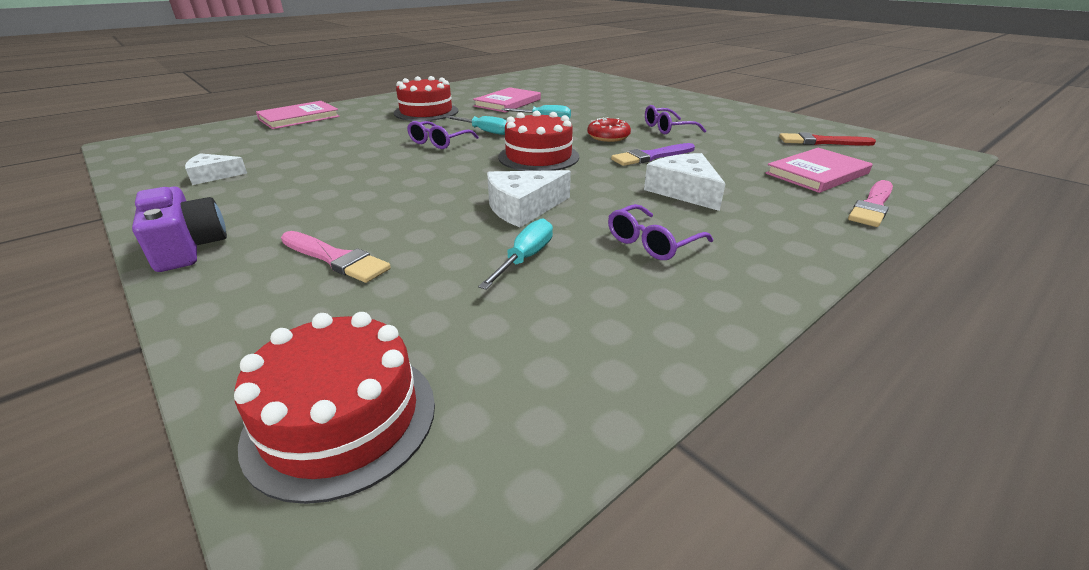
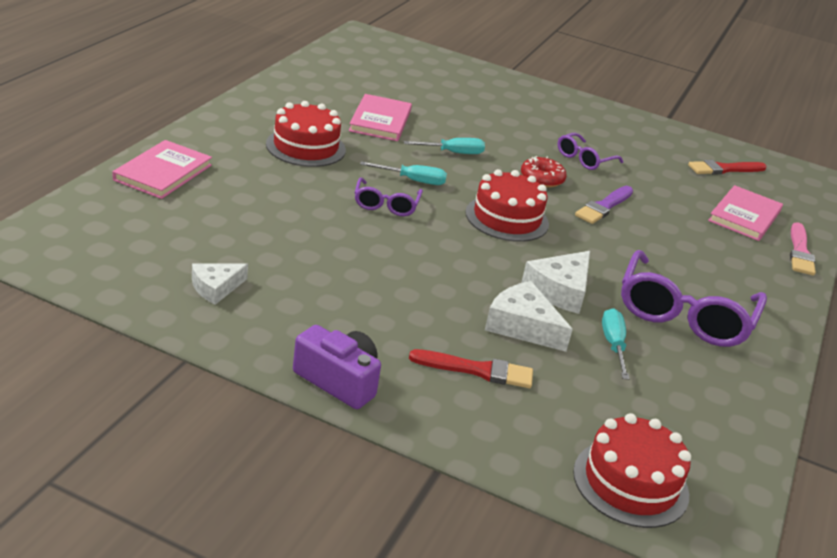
camera: 30 degrees left, 0 degrees up
(336, 259) = (477, 370): pink brush -> red brush
(652, 243) = (684, 315): purple glasses -> purple glasses, size x1.92
(684, 191) = (664, 252): white cheese -> white cheese (522, 326)

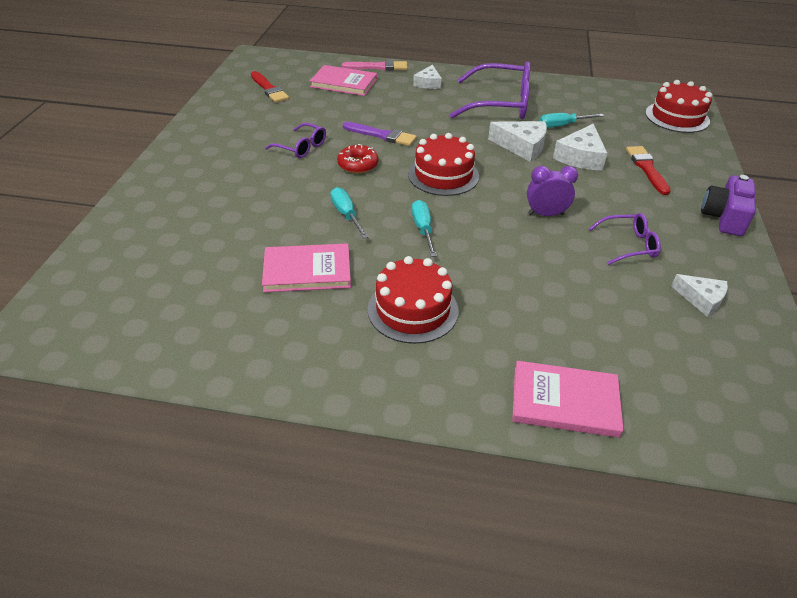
camera: 100 degrees left, 10 degrees up
(386, 205) = (481, 237): purple glasses -> purple glasses (629, 245)
(406, 253) = (546, 214): none -> purple clock
(750, 276) = (428, 83): none -> white cheese

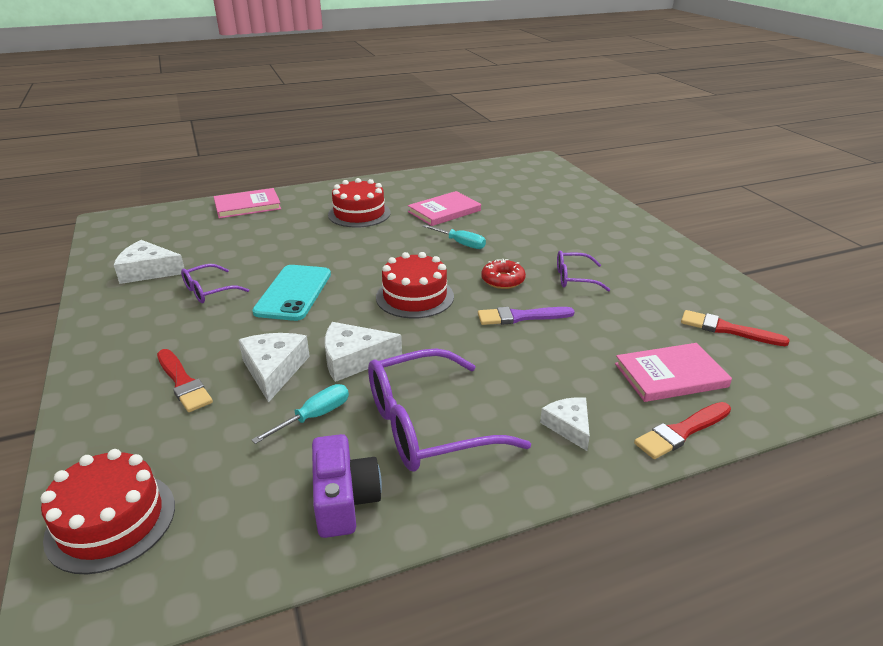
camera: 150 degrees right, 10 degrees down
(378, 67) = (681, 432): pink brush -> red brush
(423, 229) = (392, 252): turquoise screwdriver -> none
(546, 214) = (294, 293): purple clock -> turquoise phone
(701, 299) = (148, 271): white cheese -> white cheese, size x1.52
(724, 217) = (97, 347): purple camera -> purple camera (344, 500)

